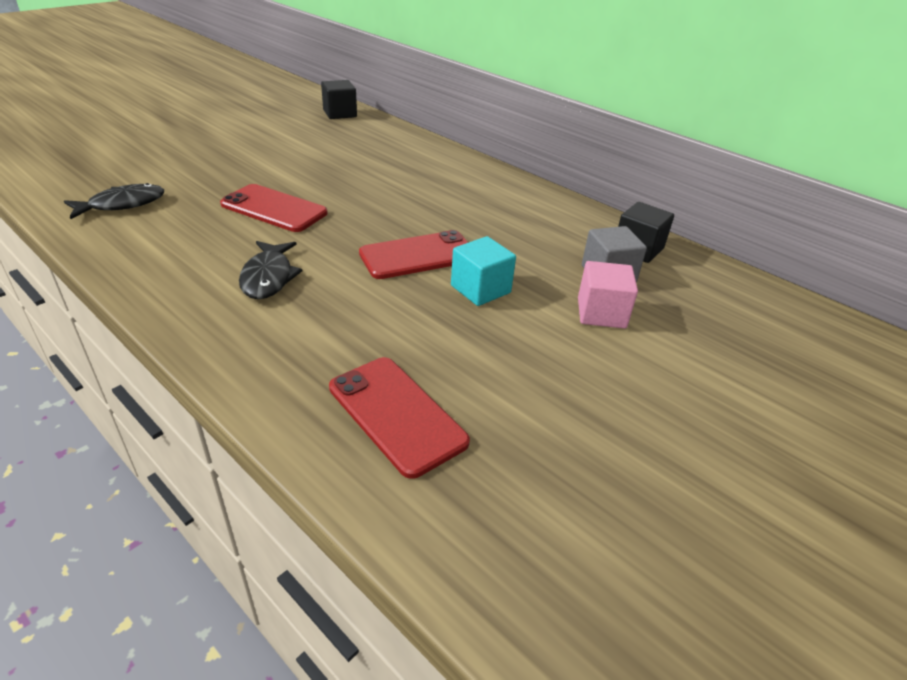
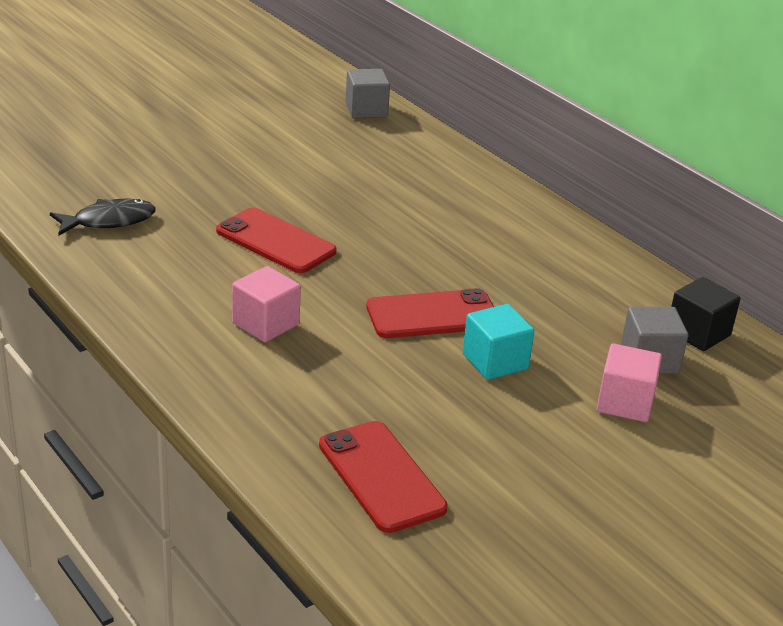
camera: 10 degrees right, 5 degrees down
(268, 277) = (265, 324): black fish -> pink cube
(340, 113) = (366, 110): black cube -> grey cube

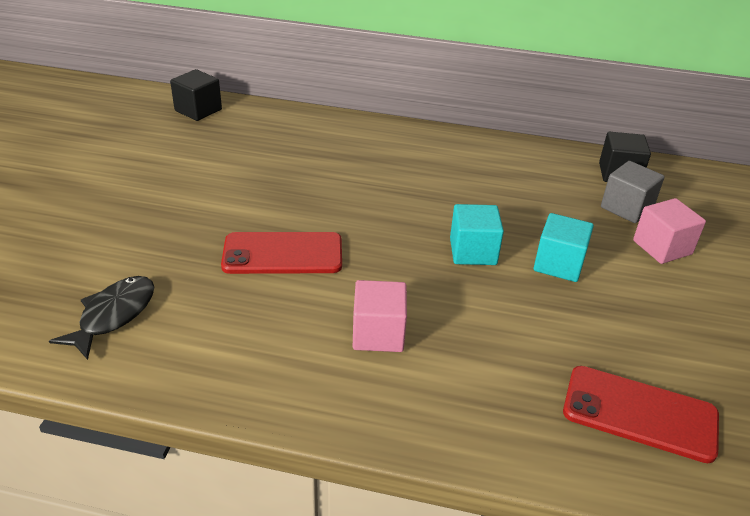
camera: 40 degrees left, 5 degrees up
(366, 110) = (198, 110): grey cube -> black cube
(432, 315) = (473, 251): red phone -> turquoise cube

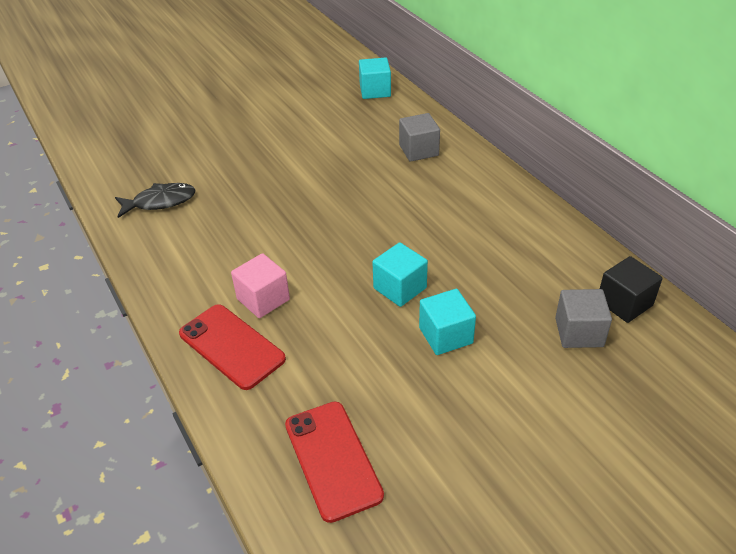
camera: 50 degrees right, 5 degrees up
(198, 110) = (375, 91): black cube -> turquoise cube
(283, 254) = (285, 217): red phone -> red phone (231, 346)
(317, 141) = (419, 150): none -> grey cube
(662, 247) = (553, 379): pink cube -> none

